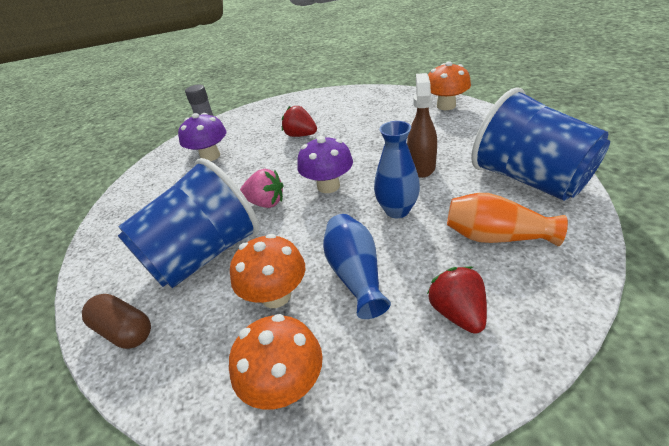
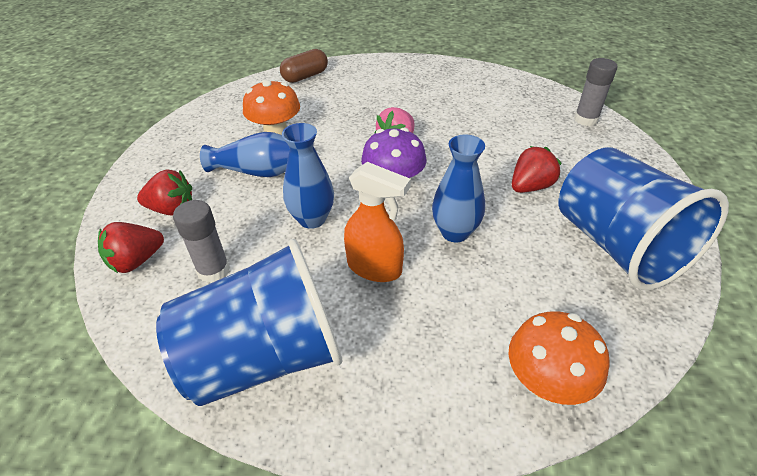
camera: 105 degrees right, 5 degrees up
(204, 255) = (350, 106): blue cup -> blue cup (617, 246)
(210, 156) = (518, 117): purple mushroom -> none
(285, 385) = (206, 126): orange mushroom -> none
(364, 149) = (455, 232): none -> blue vase
(421, 166) = (375, 268): brown spray bottle -> orange spray bottle
(496, 237) = (213, 270): orange vase -> grey glue stick
(539, 295) = (136, 261): none -> red strawberry

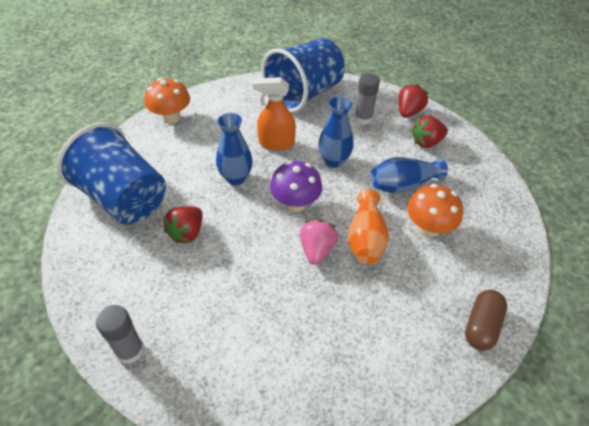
camera: 155 degrees right, 5 degrees up
(343, 138) = (365, 238): none -> orange vase

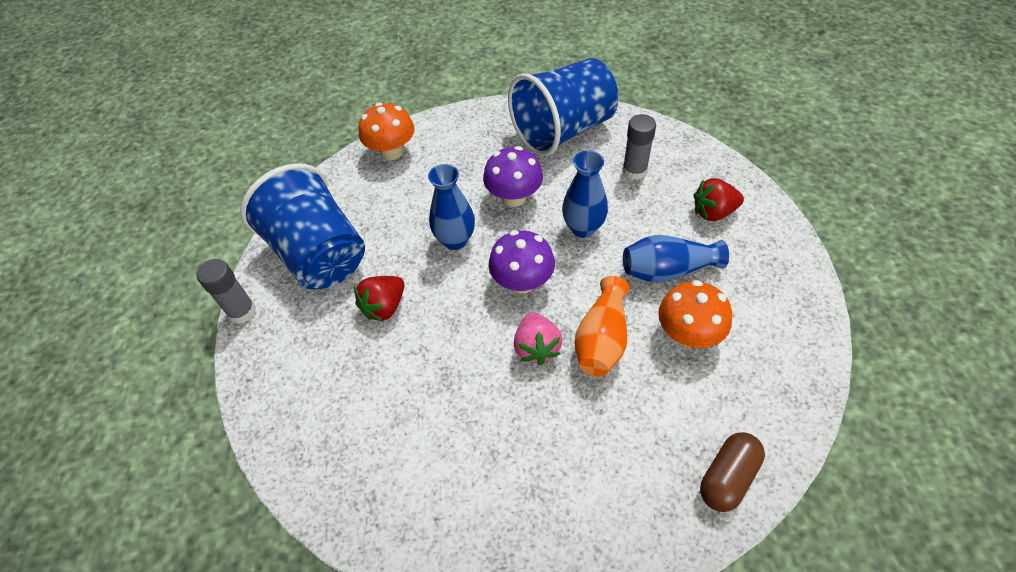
camera: 15 degrees right, 5 degrees up
(130, 350) = (296, 446): grey glue stick -> grey glue stick (242, 311)
(276, 143) = (514, 197): orange spray bottle -> purple mushroom
(317, 250) = (537, 347): pink strawberry -> pink strawberry turned 150 degrees clockwise
(409, 112) = (698, 166): red strawberry -> none

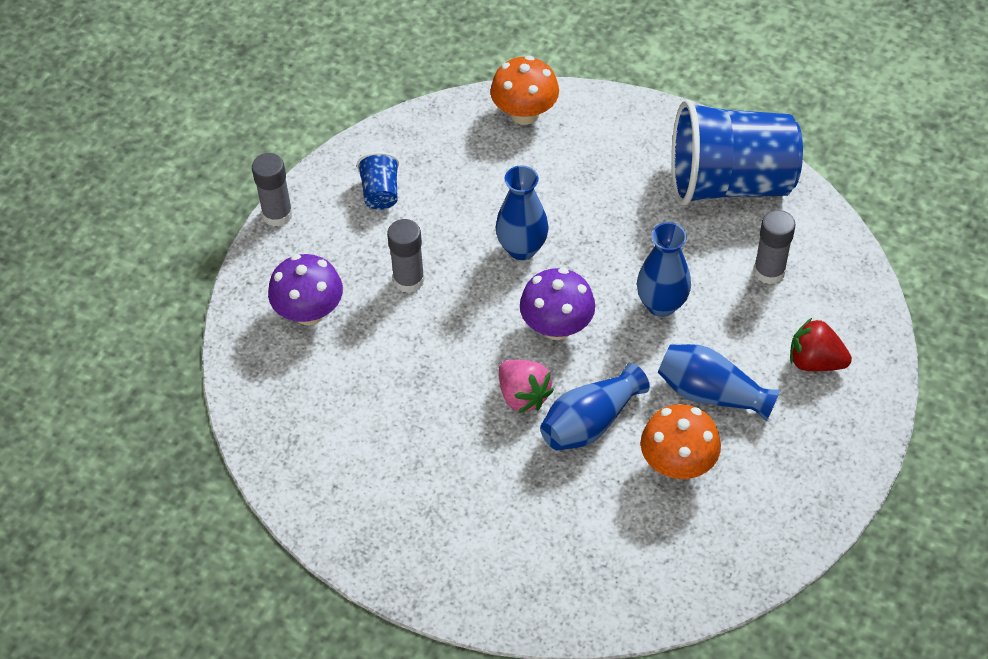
camera: 30 degrees right, 0 degrees up
(319, 254) = (380, 193): blue cup -> blue cup, size x0.41
(384, 307) = (409, 280): red strawberry -> grey glue stick
(514, 197) = (615, 233): purple mushroom -> purple mushroom (309, 312)
(537, 347) = (523, 396): pink strawberry -> pink strawberry turned 60 degrees counterclockwise
(602, 339) = (590, 422): orange vase -> blue vase
(727, 477) = (605, 598): brown capsule -> none

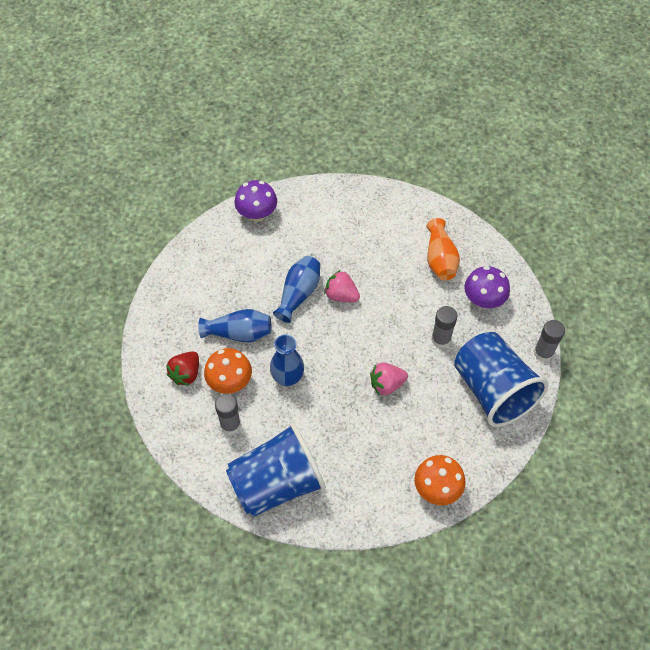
camera: 155 degrees right, 5 degrees up
(332, 397) = (440, 259): none -> orange vase
(380, 193) = (492, 390): blue cup -> blue cup, size x2.42
(522, 248) = (386, 384): blue vase -> pink strawberry
(557, 326) = (342, 342): purple mushroom -> purple mushroom (257, 214)
(677, 464) = (244, 288): orange mushroom -> orange mushroom (230, 382)
(815, 361) = (186, 374): red strawberry -> red strawberry turned 120 degrees clockwise

